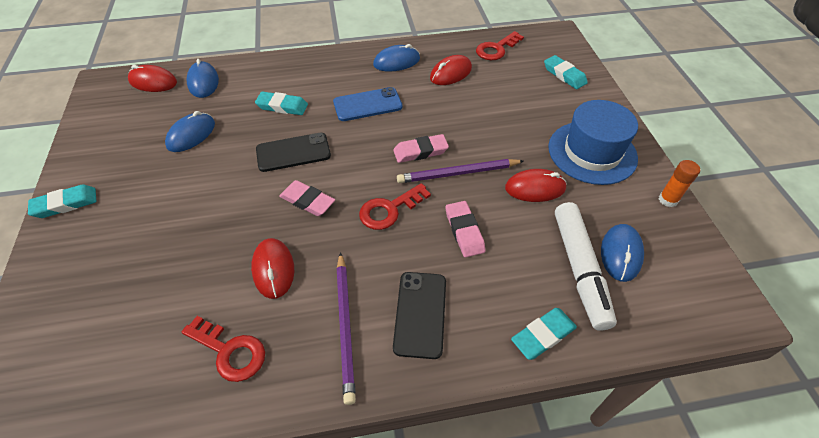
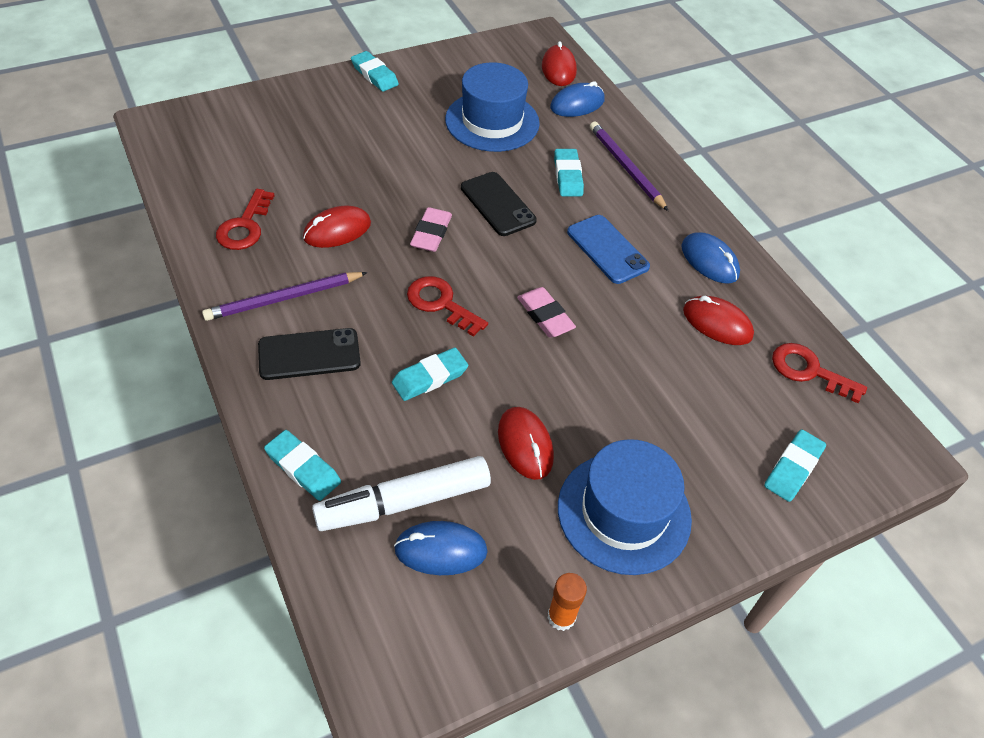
camera: 70 degrees right, 0 degrees up
(191, 135) = (492, 121): blue mouse -> blue hat
(458, 173) = (521, 359): purple pencil -> purple pencil (625, 167)
(464, 231) = (430, 377): pink eraser -> turquoise eraser

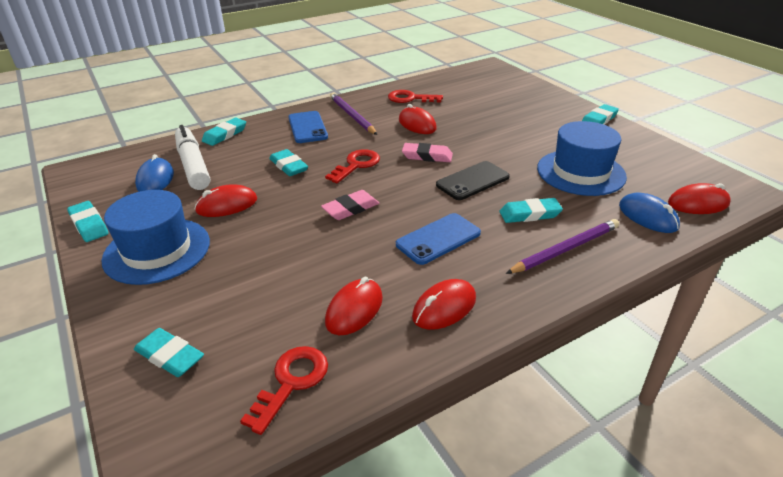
camera: 90 degrees right, 15 degrees down
(309, 354) = (307, 127): black phone -> blue phone
(561, 616) = (89, 225): orange glue stick -> turquoise eraser
(709, 261) = (444, 307): blue mouse -> red mouse

